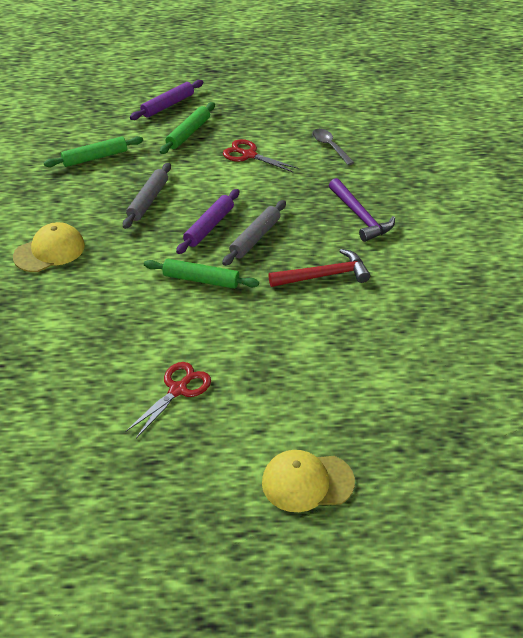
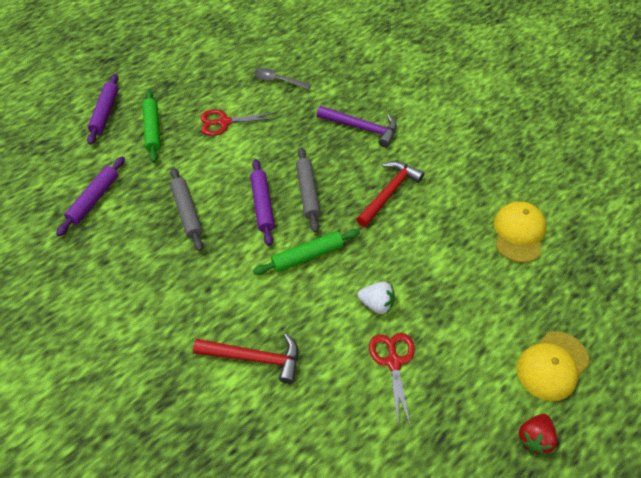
camera: 40 degrees left, 10 degrees up
(49, 251) = (154, 314): yellow cap -> yellow cap (518, 233)
(82, 320) = (254, 358): none -> red hammer
(95, 157) = (94, 199): green rolling pin -> purple rolling pin
(214, 344) = (376, 304): none -> white strawberry
(224, 517) = (534, 438): none -> red strawberry

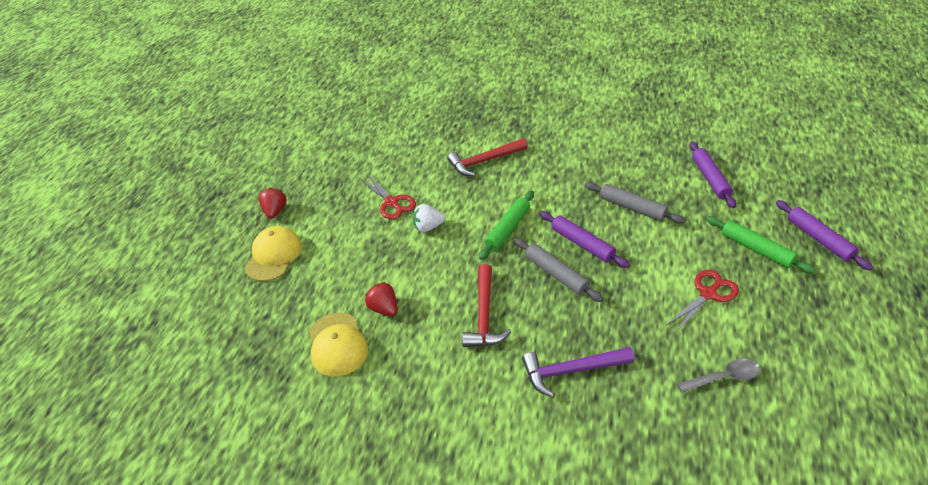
camera: 150 degrees right, 10 degrees down
(465, 242) = (384, 308): none -> red strawberry

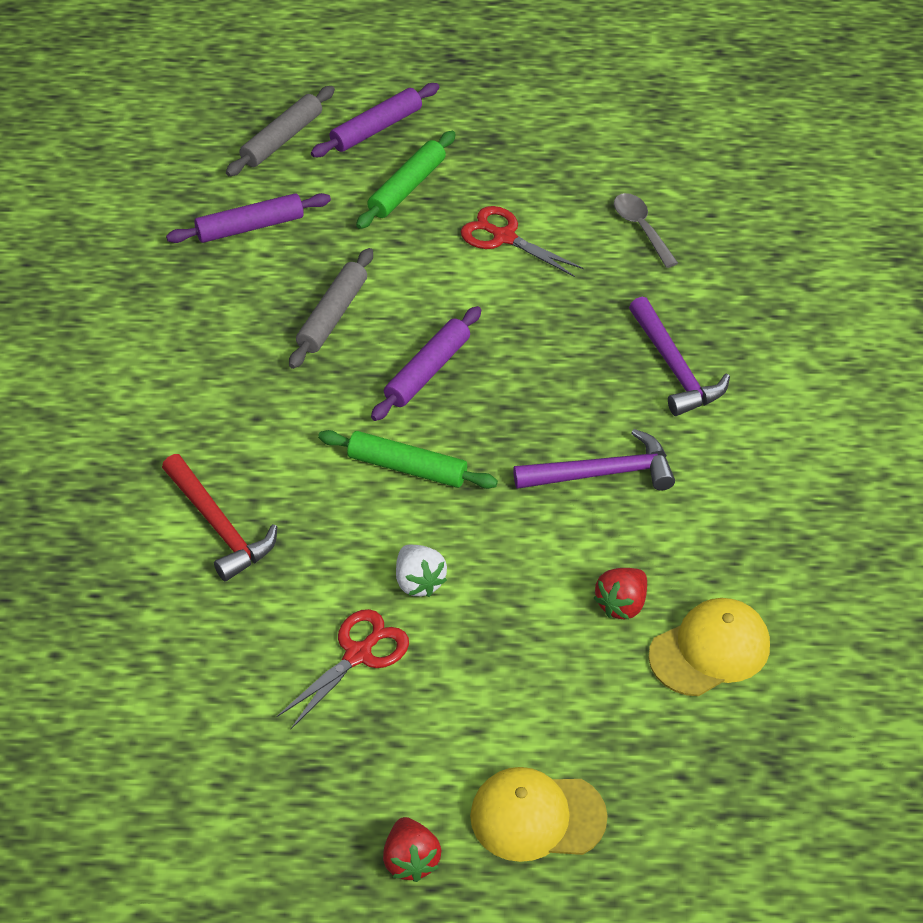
camera: 105 degrees left, 5 degrees up
(275, 211) = (411, 861): red strawberry -> red strawberry turned 90 degrees counterclockwise
(484, 315) = (603, 473): red hammer -> purple hammer
(556, 274) = (500, 397): grey rolling pin -> grey rolling pin (282, 139)

